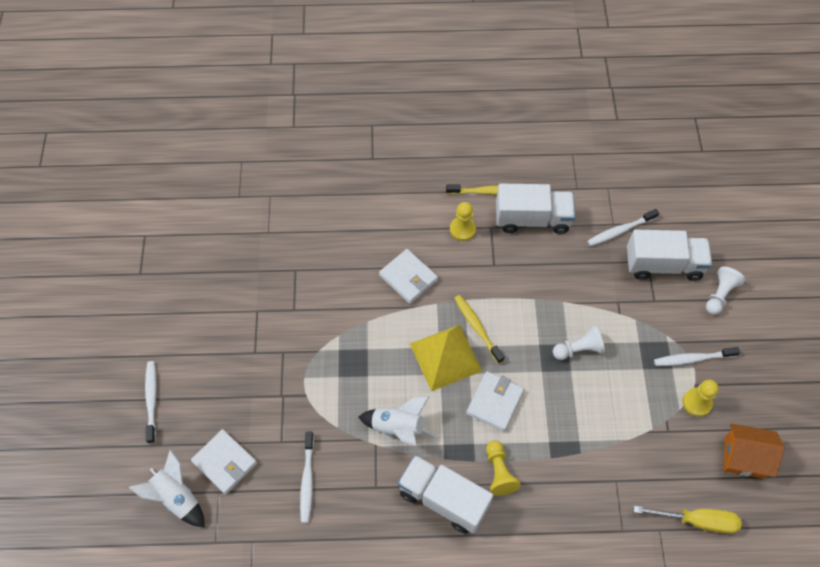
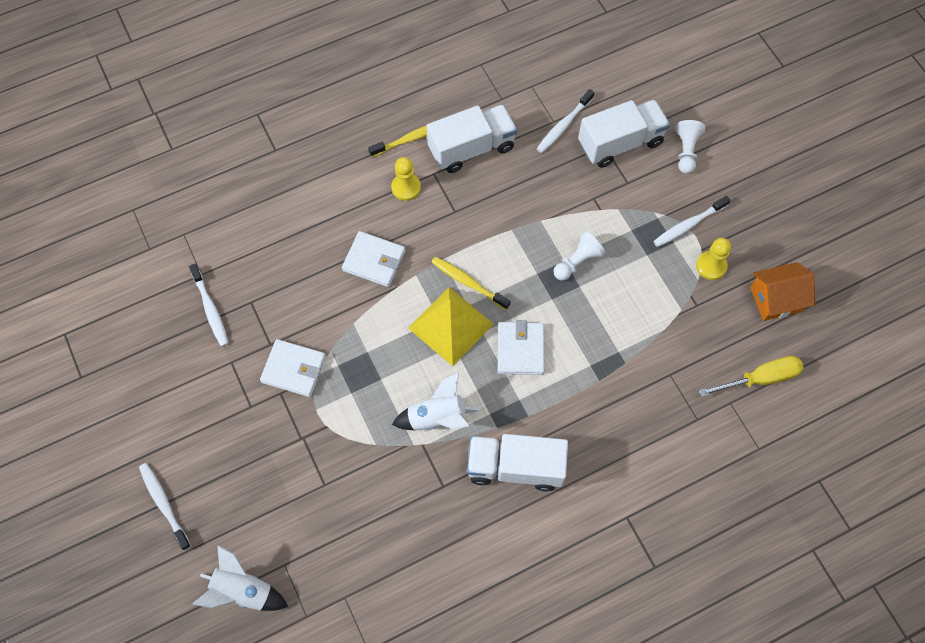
camera: 25 degrees left, 5 degrees up
(224, 462) = (276, 532): white wallet -> white wallet (294, 369)
(307, 480) = (371, 511): white toothbrush -> white toothbrush (210, 309)
(499, 472) = (556, 416): yellow pawn -> none

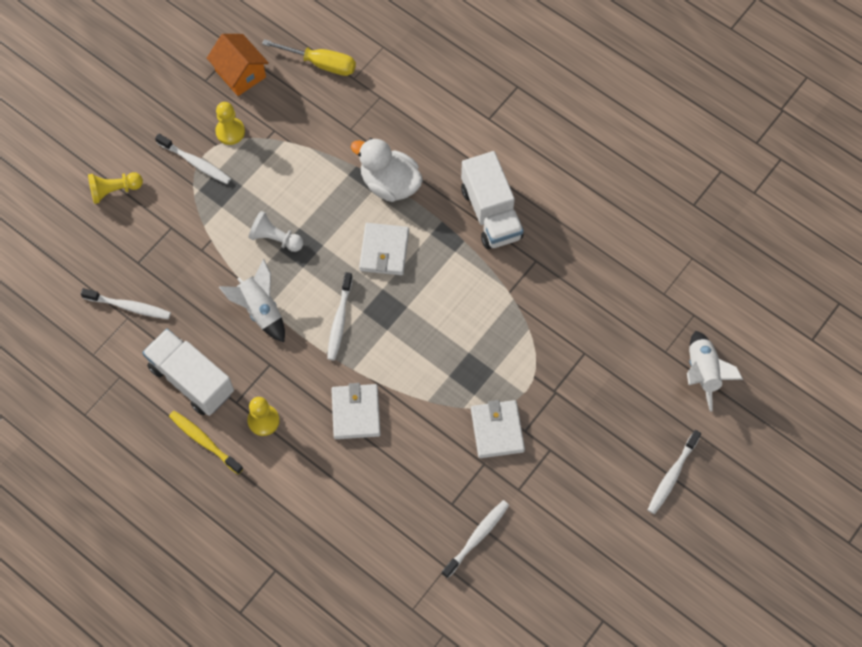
camera: 115 degrees left, 0 degrees up
(437, 417) = (480, 291): white rocket -> white rocket (260, 310)
(451, 326) = (389, 317): yellow pyramid -> none
(468, 283) = (339, 320): yellow toothbrush -> white toothbrush
(520, 349) = (384, 251): white wallet -> white wallet turned 60 degrees counterclockwise
(591, 385) = (390, 184): none -> white duck
(620, 143) = (129, 249): white truck -> none
(686, 151) = (114, 190): white pawn -> yellow pawn
(760, 378) = (321, 63): yellow screwdriver -> yellow screwdriver turned 150 degrees clockwise

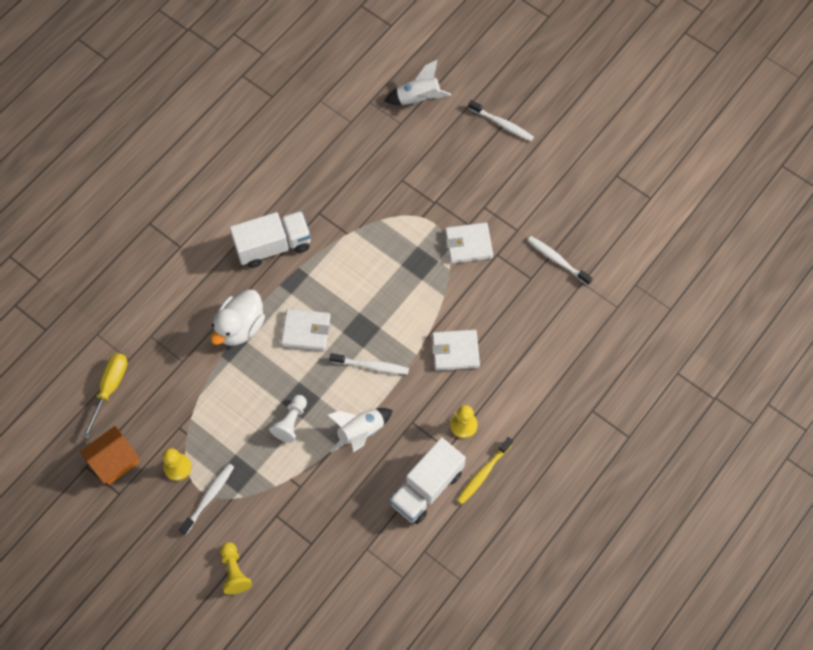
camera: 90 degrees left, 0 degrees up
(129, 306) = (355, 548): white toothbrush -> none

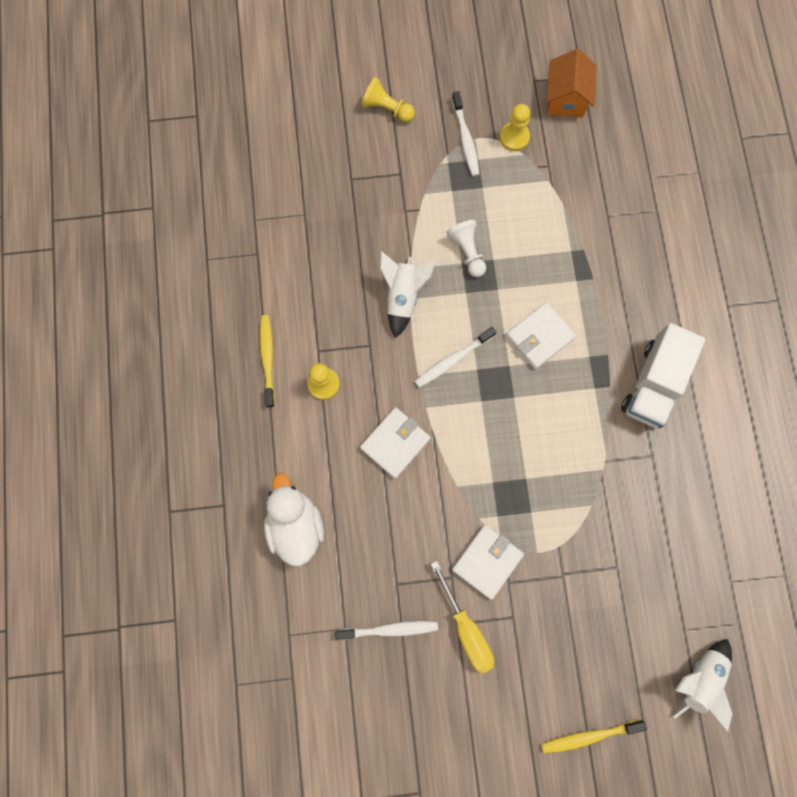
camera: 135 degrees right, 10 degrees up
(110, 388) = (636, 143): yellow screwdriver -> yellow screwdriver (466, 628)
(240, 327) = (596, 287): white duck -> white duck (296, 525)
(426, 487) = (303, 303): white truck -> none
(502, 124) = (589, 736): white toothbrush -> yellow toothbrush

